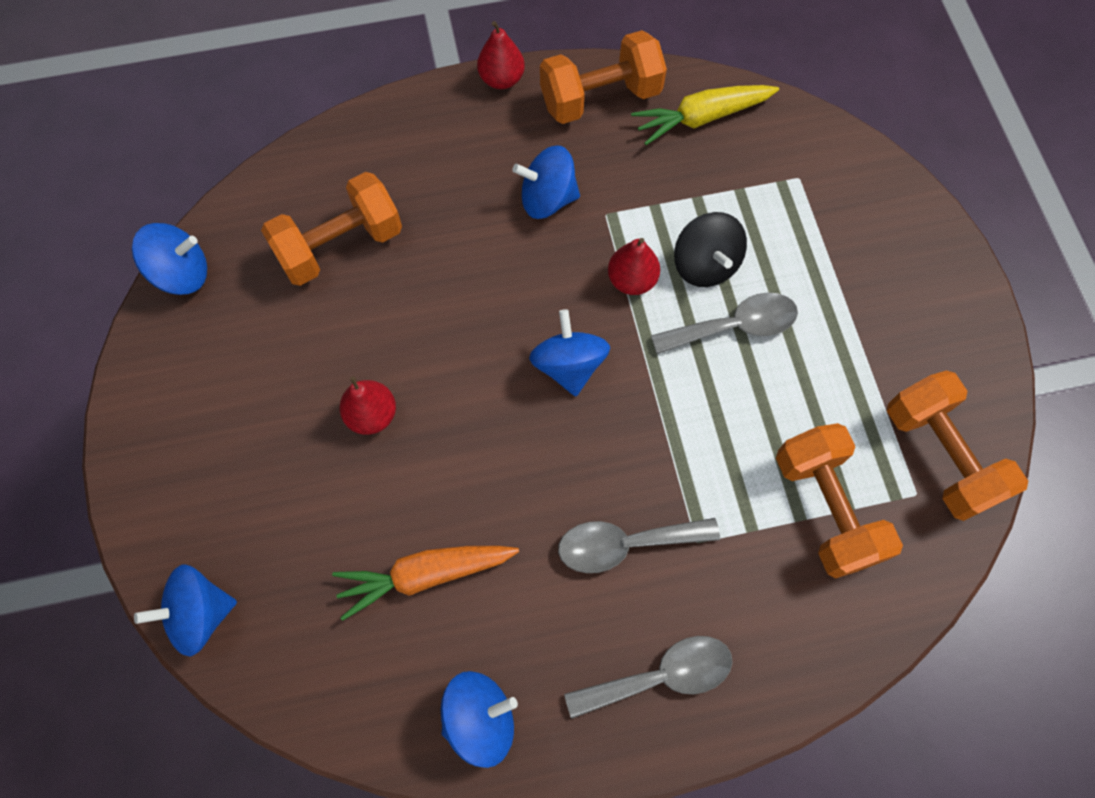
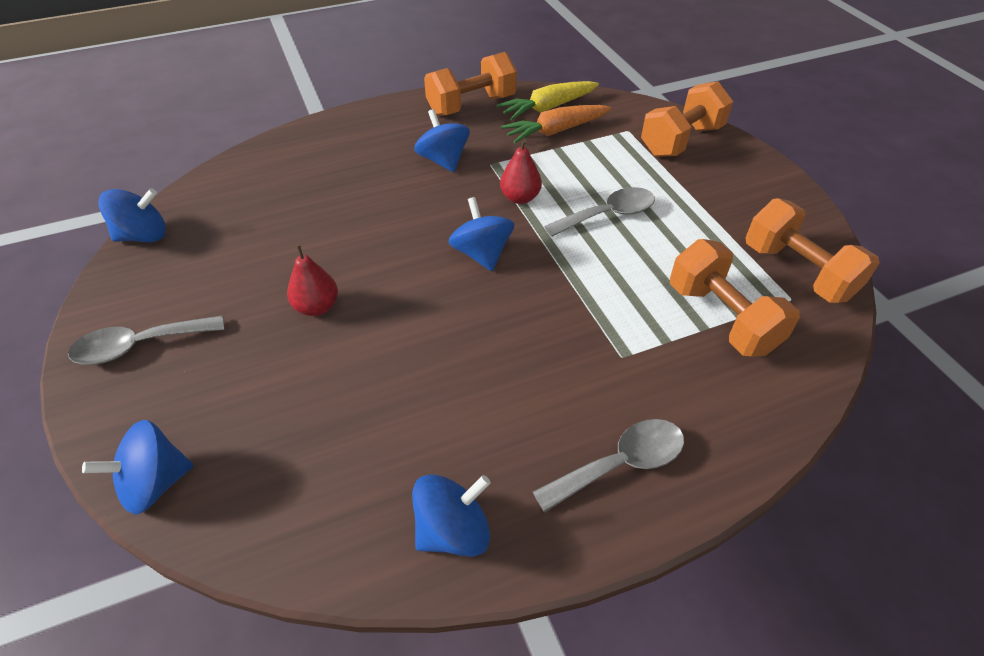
camera: 10 degrees left, 20 degrees down
(340, 246) = (280, 204): orange dumbbell -> orange dumbbell (681, 141)
(424, 575) = (379, 417): orange carrot -> orange carrot (555, 131)
(501, 79) = (396, 103): red pear -> none
(547, 199) = (443, 160): blue spinning top -> blue spinning top turned 75 degrees clockwise
(625, 544) = (559, 367): grey spoon -> grey spoon (139, 345)
(705, 265) = (574, 183): black spinning top -> none

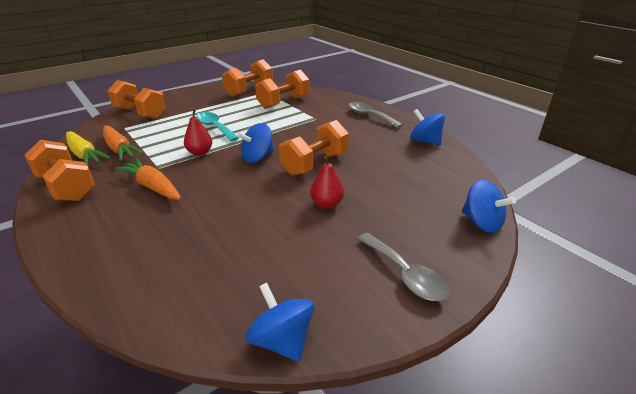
camera: 105 degrees left, 15 degrees down
(433, 317) = (315, 164): none -> orange dumbbell
(443, 160) = (152, 186): blue spinning top -> orange carrot
(608, 215) = (214, 127): grey spoon -> turquoise spoon

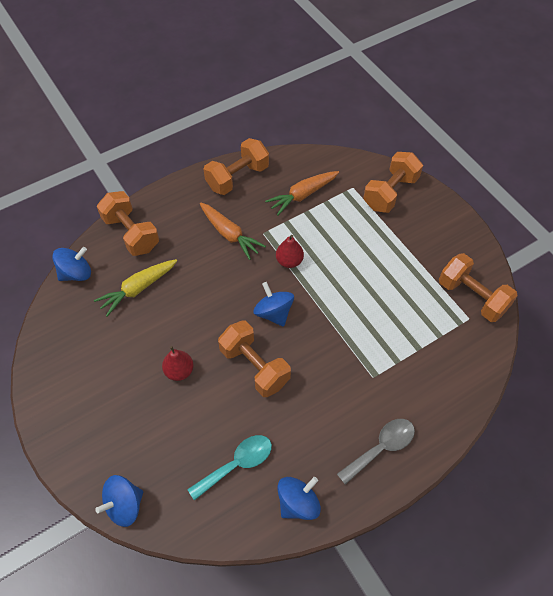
camera: 95 degrees right, 25 degrees up
(84, 155) = (293, 173): yellow carrot -> yellow carrot (137, 289)
(152, 186) = (230, 234): orange carrot -> orange carrot turned 90 degrees clockwise
(214, 127) = (350, 267): turquoise spoon -> turquoise spoon (237, 464)
(282, 340) = (43, 332): blue spinning top -> blue spinning top (76, 273)
(283, 102) = (428, 340): orange dumbbell -> orange dumbbell (131, 233)
(405, 274) = (77, 417): grey spoon -> none

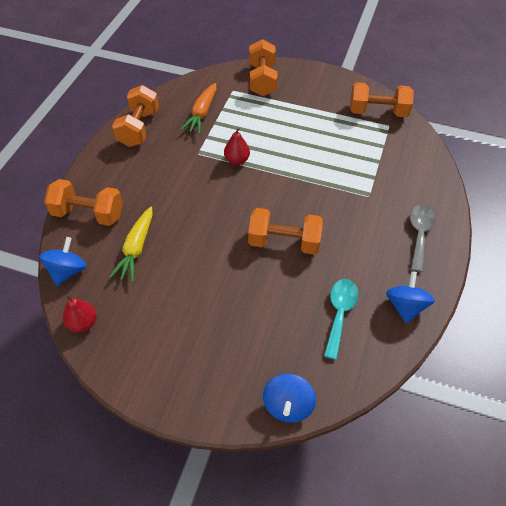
camera: 40 degrees left, 5 degrees down
(179, 371) = (231, 283): red pear -> red pear (83, 323)
(230, 234) = (173, 168): orange carrot -> none
(274, 313) = (261, 199): blue spinning top -> none

